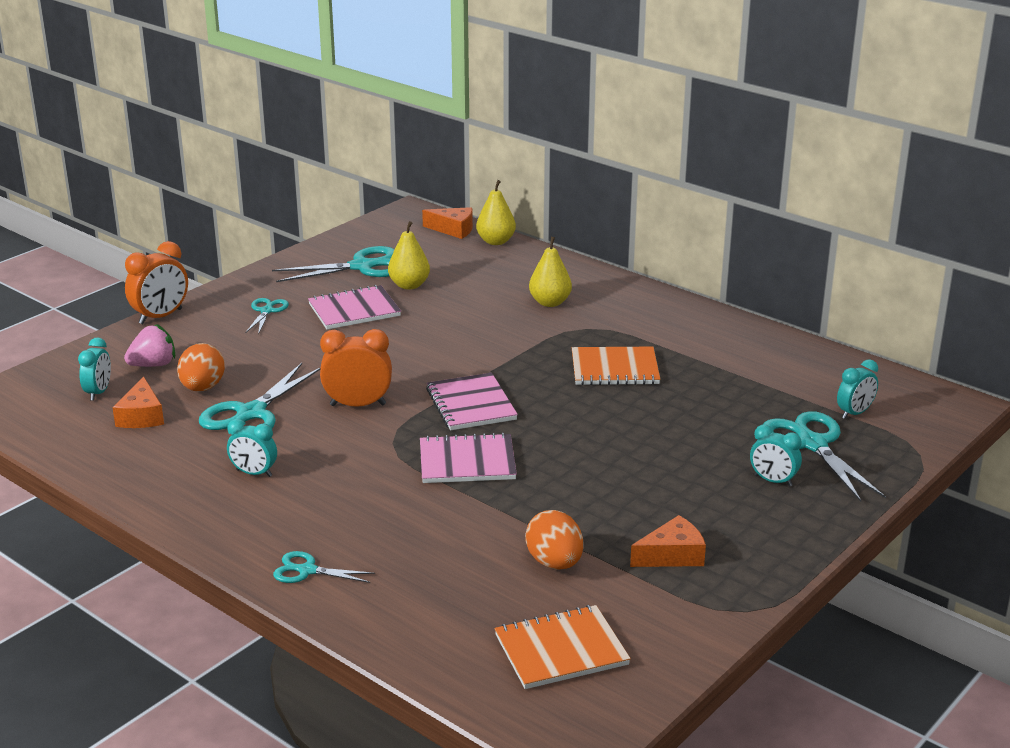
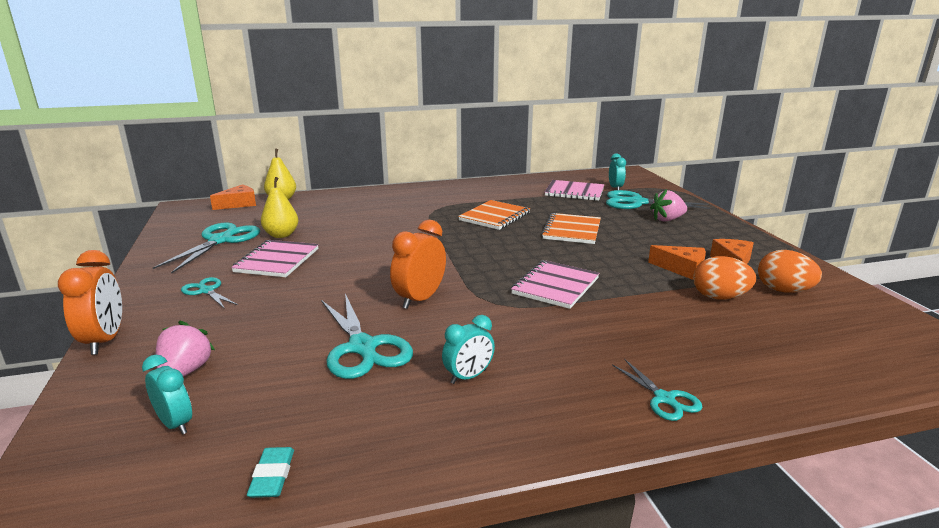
camera: 55 degrees left, 5 degrees down
(80, 448) = (272, 476): none -> turquoise eraser
(141, 416) = (271, 409): orange cheese -> orange cheese (682, 269)
(202, 388) = (277, 358): orange egg -> orange egg (783, 291)
(307, 570) = (665, 399): turquoise scissors -> turquoise scissors turned 75 degrees counterclockwise
(471, 404) = (478, 263): pink notebook -> pink notebook (574, 192)
(550, 302) = (387, 208): yellow pear -> none
(561, 650) = (838, 327): orange notebook -> orange notebook (571, 230)
(773, 481) = (667, 219): turquoise clock -> pink strawberry

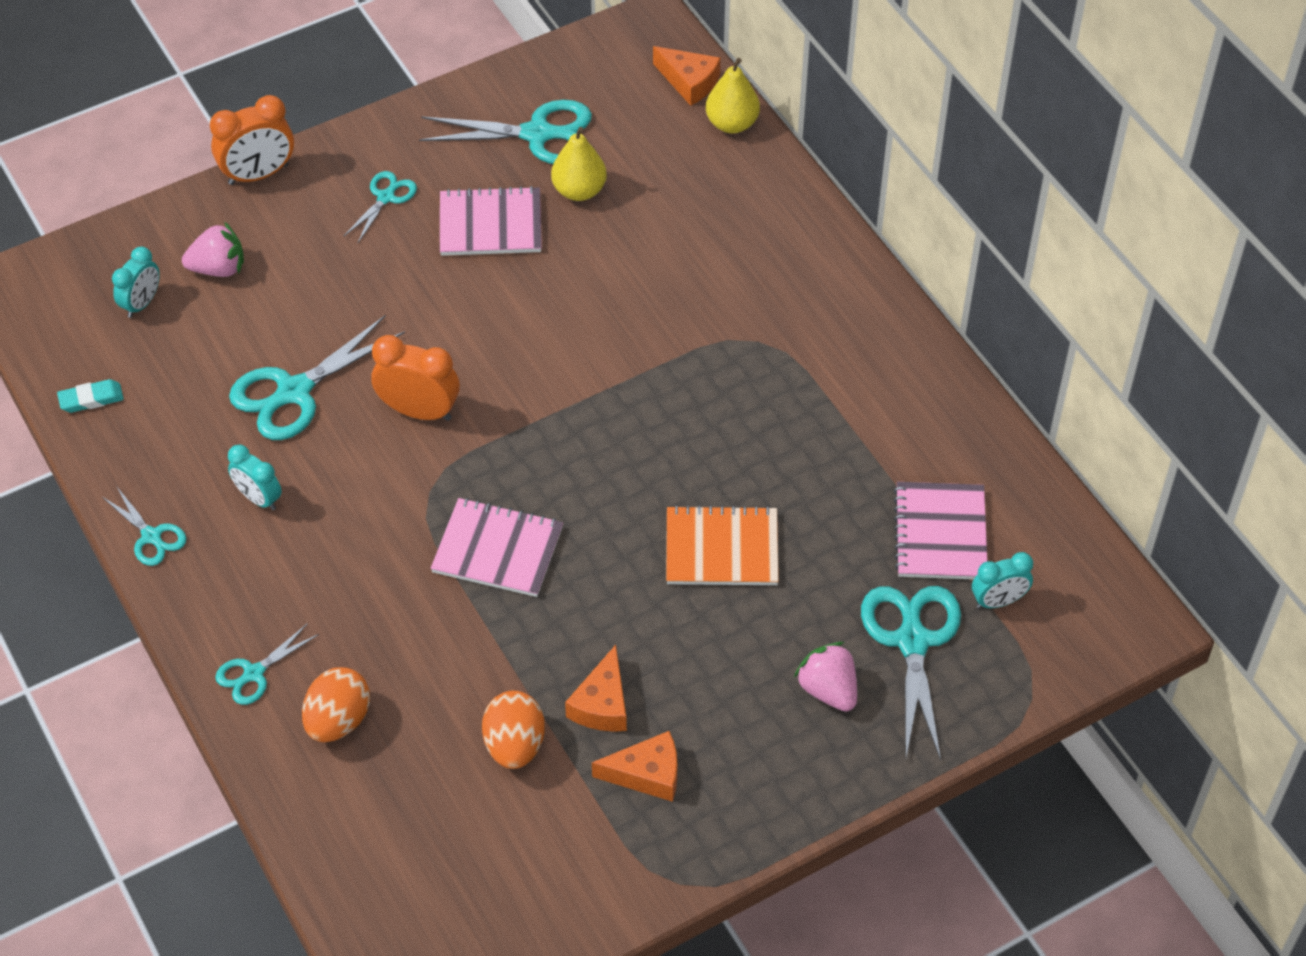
camera: 75 degrees right, 30 degrees up
(488, 447) = (152, 537): none -> turquoise scissors
(495, 217) = (751, 431): orange notebook -> none
(783, 291) = (559, 829): orange egg -> orange egg (338, 720)

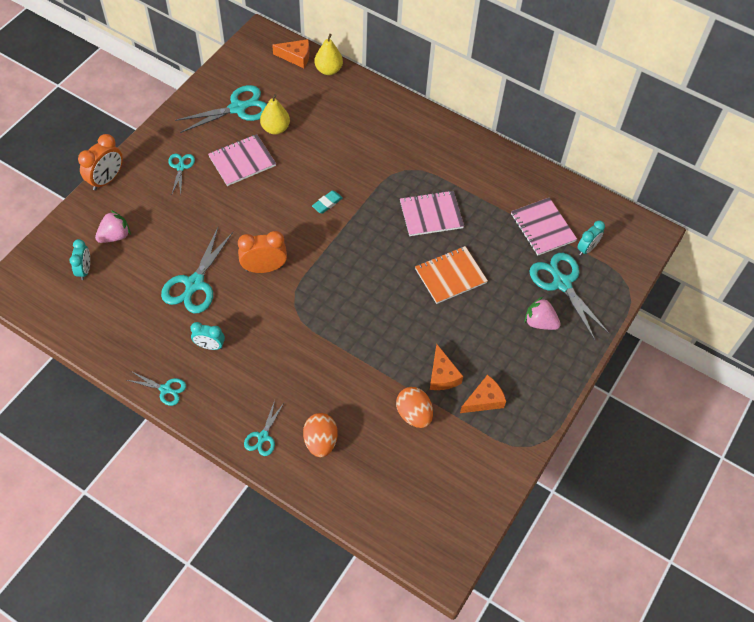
camera: 30 degrees left, 5 degrees up
(91, 399) = (88, 331): turquoise eraser -> turquoise eraser (327, 203)
(497, 549) = (345, 321): pink notebook -> pink notebook (431, 214)

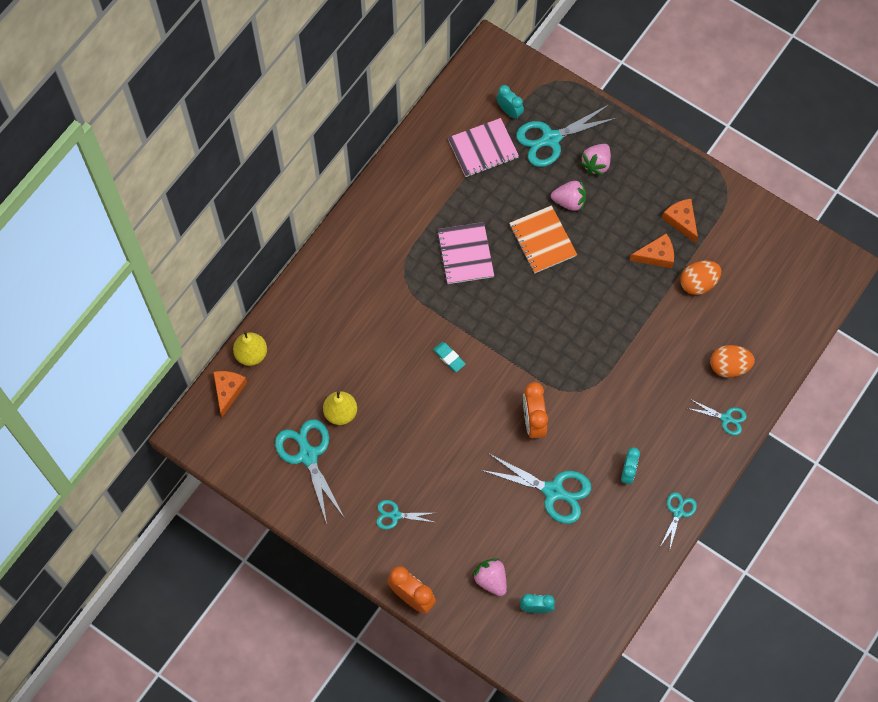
camera: 85 degrees left, 10 degrees up
(242, 161) = (388, 448): pink notebook -> none
(495, 299) = (569, 201): none -> pink strawberry

